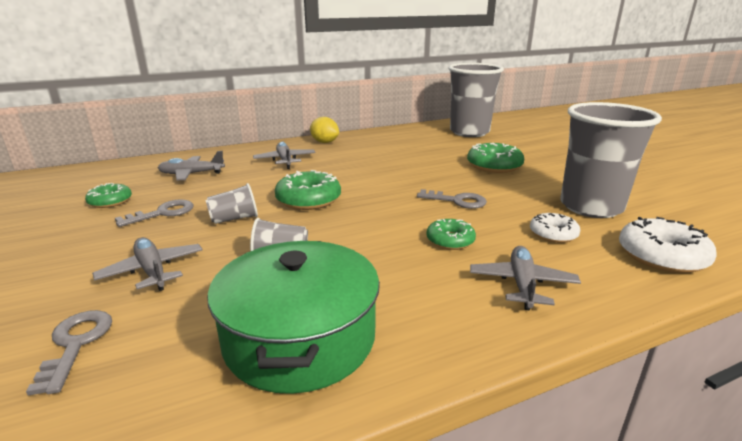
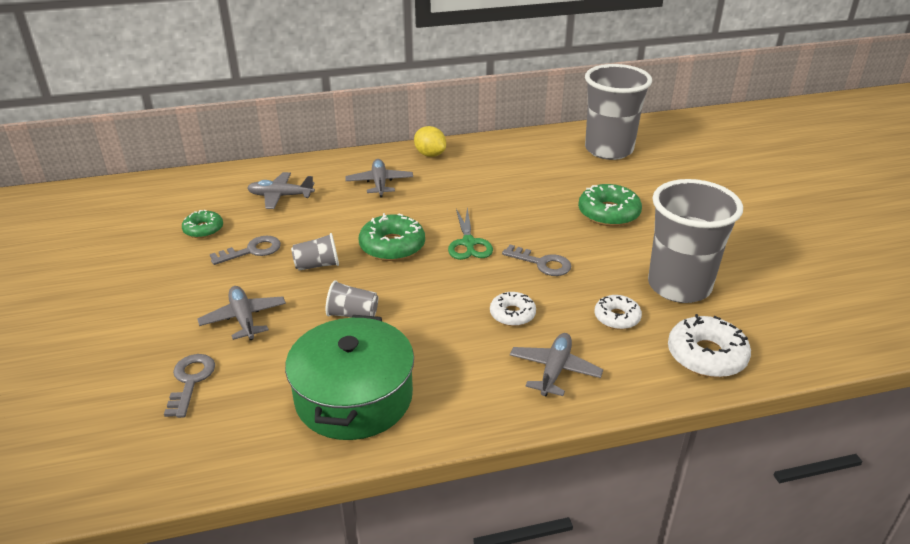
camera: 10 degrees right, 10 degrees up
(381, 192) = (468, 243): none -> green scissors
(450, 240) = (512, 314): green donut -> white donut

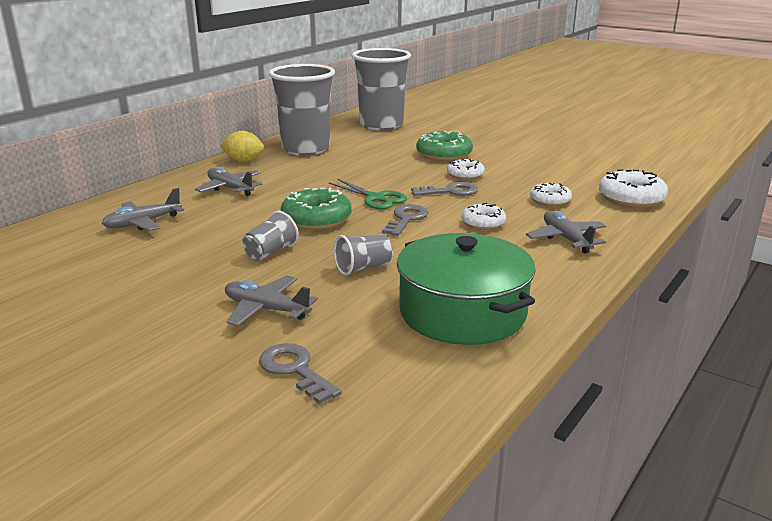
camera: 40 degrees left, 10 degrees down
(203, 229) = (96, 270): green donut -> none
(252, 251) = (184, 265): grey key -> grey key (406, 219)
(587, 248) = (465, 175): none -> white donut
(679, 286) = (555, 174): grey cup -> grey cup (306, 149)

